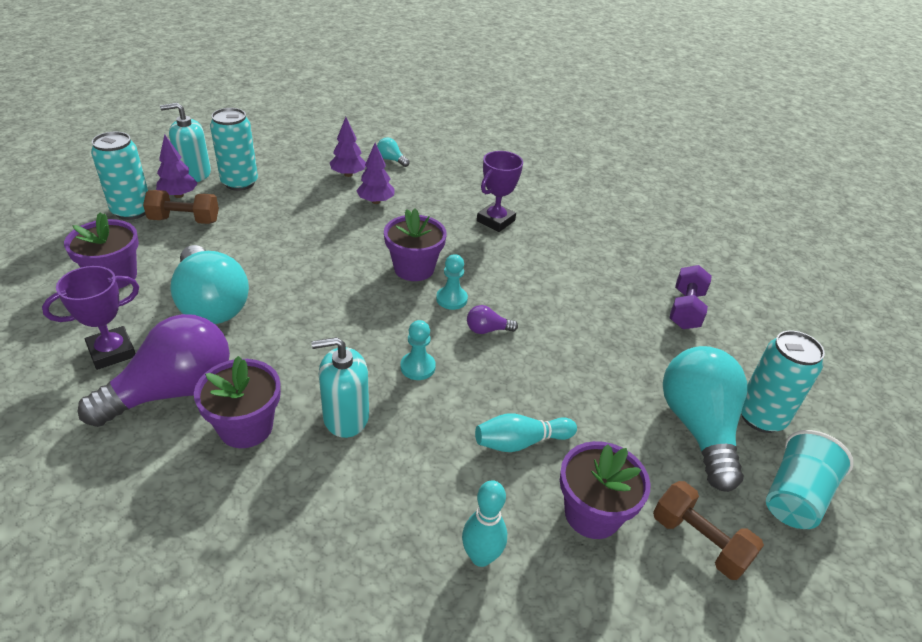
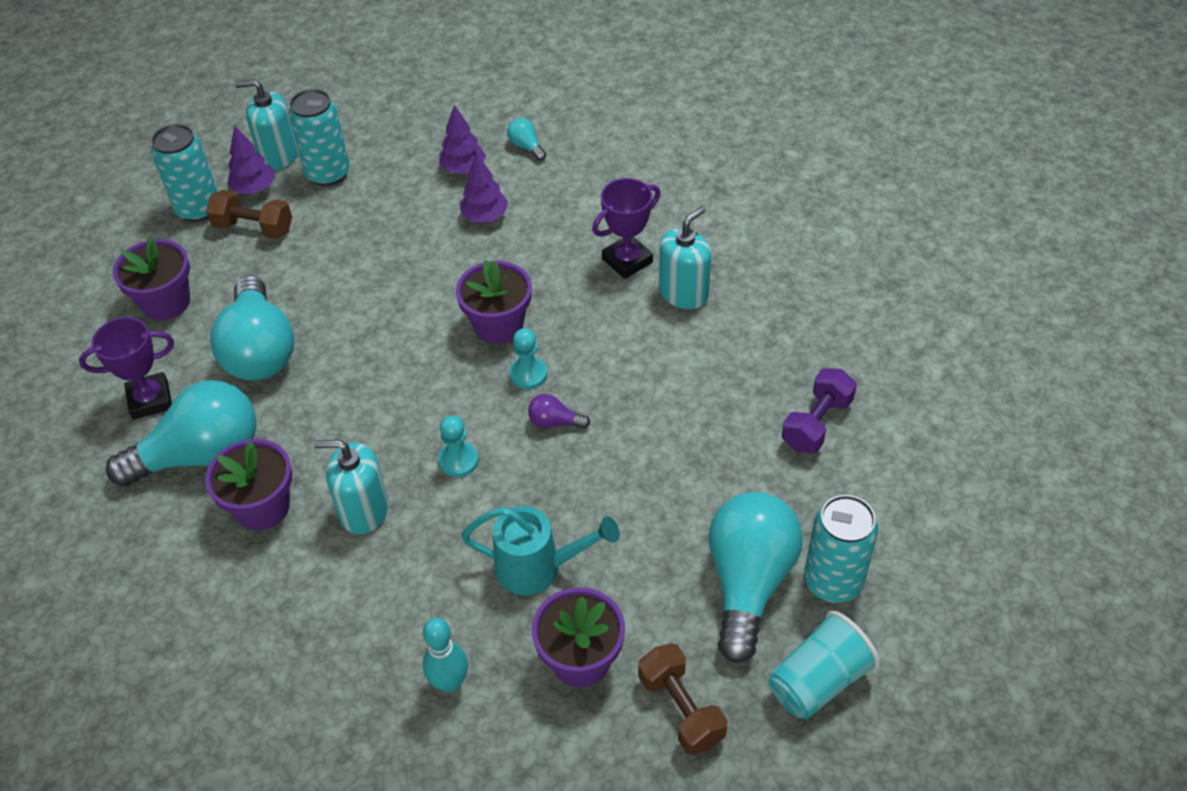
camera: 20 degrees right, 10 degrees up
(173, 391) = (201, 455): purple light bulb -> turquoise light bulb
(521, 442) = (538, 568): turquoise bowling pin -> turquoise watering can
(546, 237) = (683, 293): none -> turquoise soap dispenser

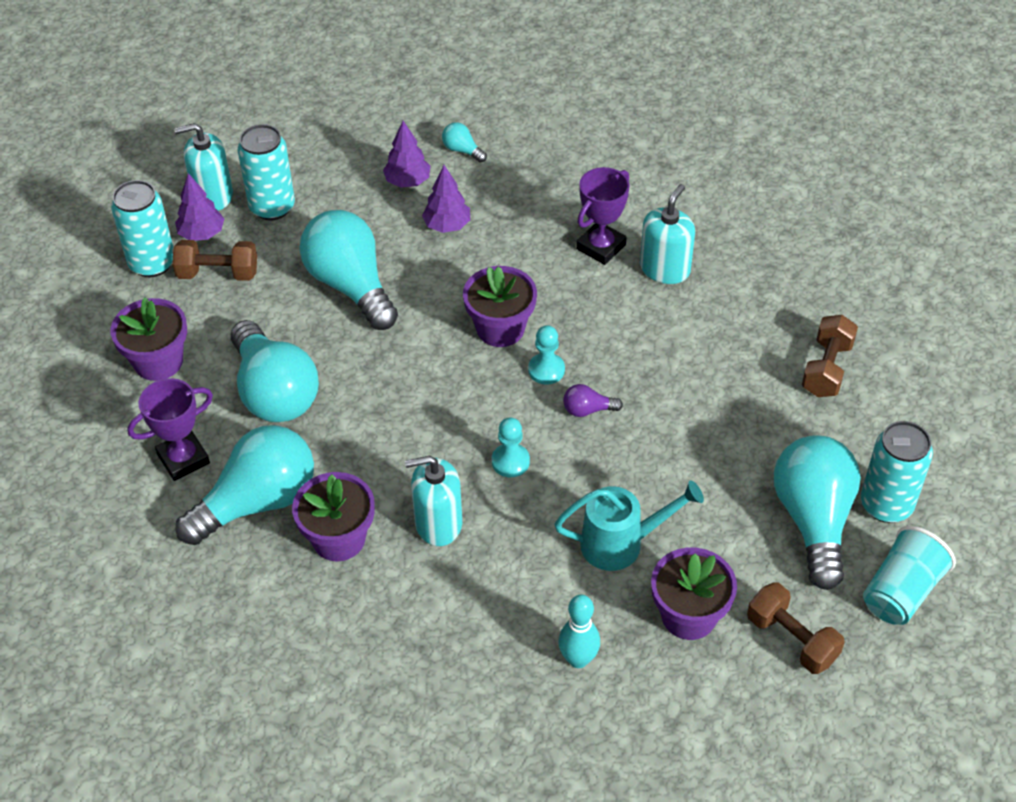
camera: 15 degrees left, 0 degrees up
(371, 259) = (351, 285): none -> turquoise light bulb
(816, 423) = (826, 369): purple dumbbell -> brown dumbbell

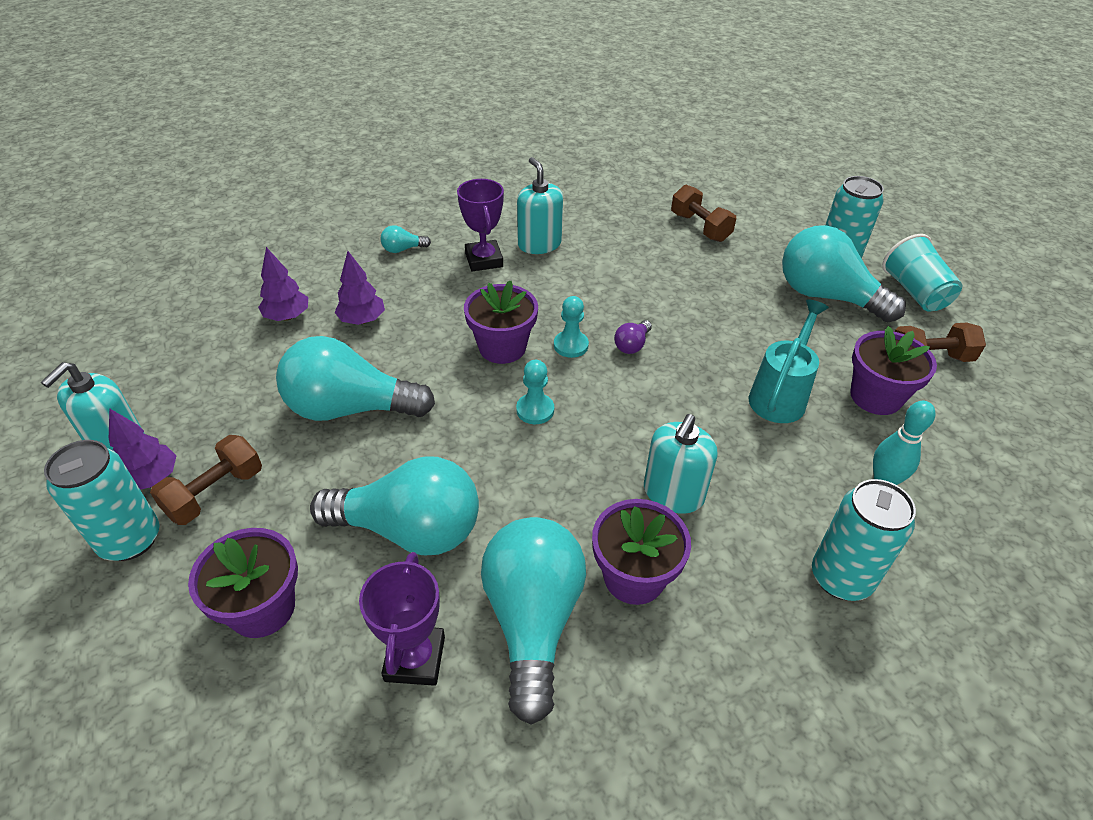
camera: 55 degrees left, 5 degrees down
(272, 207) = (193, 411): turquoise can -> turquoise can (841, 578)
(462, 150) = (299, 273): turquoise light bulb -> turquoise light bulb (403, 249)
(510, 461) = (645, 413): turquoise pawn -> turquoise pawn (535, 410)

